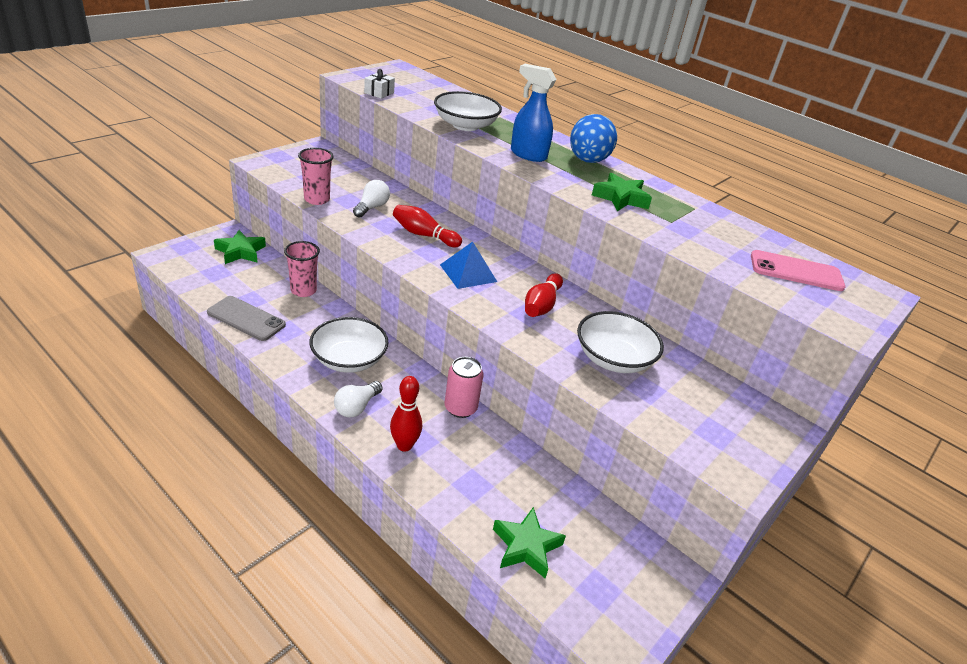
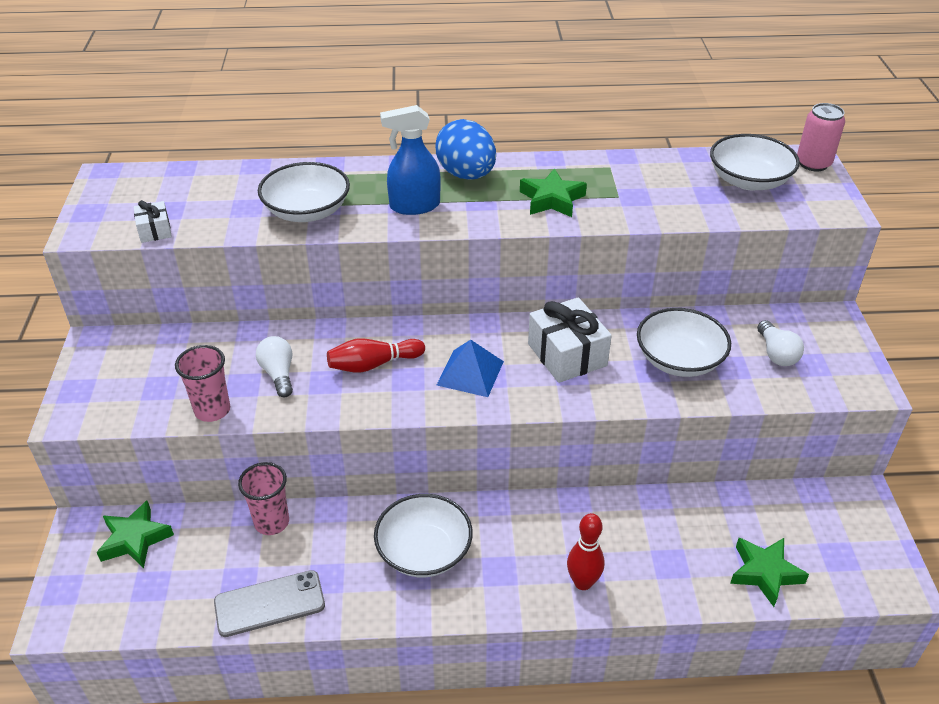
camera: 40 degrees left, 5 degrees up
(357, 407) = (499, 587): white light bulb -> white light bulb (776, 353)
(460, 408) = (570, 507): pink can -> pink can (813, 163)
(541, 305) = (567, 355): red bowling pin -> white gift
(796, 271) = (749, 180): pink phone -> white bowl

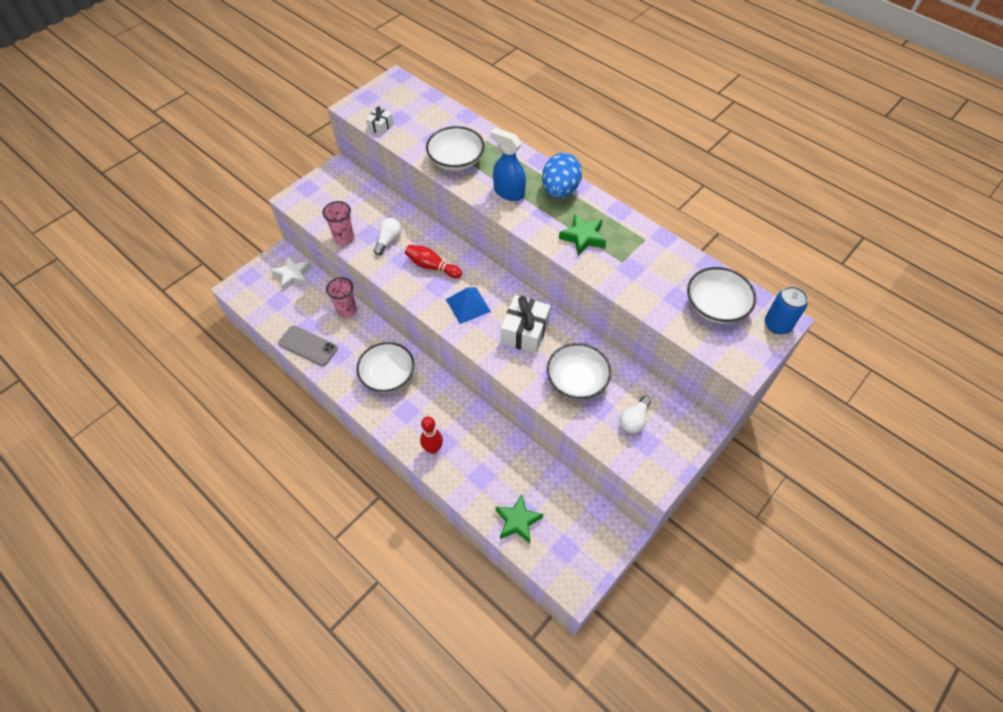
camera: 45 degrees right, 15 degrees up
(135, 539) = (293, 275): green star -> white star
(813, 163) = (777, 325): pink can -> blue can

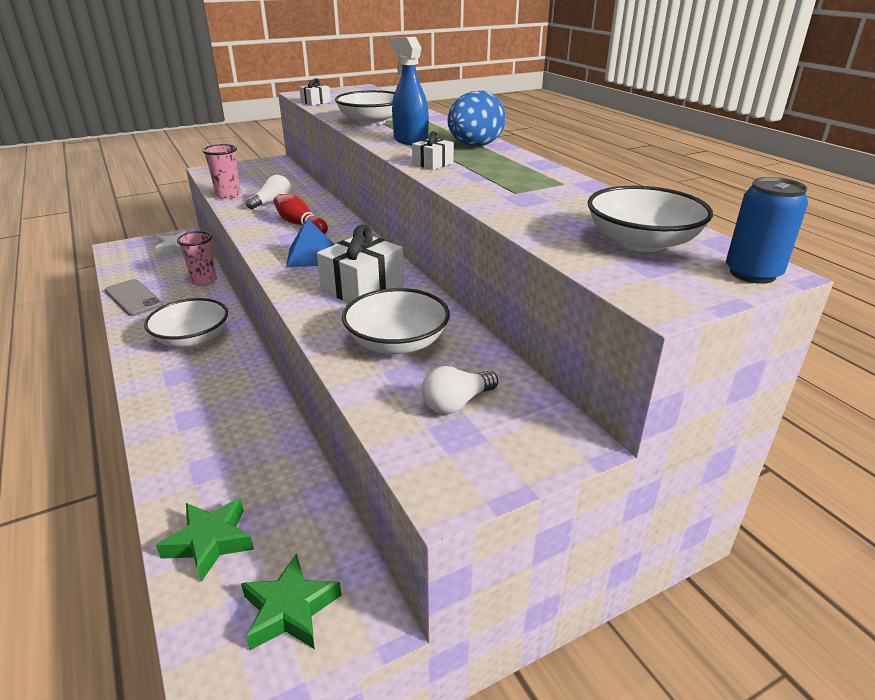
camera: 20 degrees right, 25 degrees down
(433, 448) = (174, 419): red bowling pin -> none
(547, 230) = (433, 163): none -> white gift
(583, 237) = (475, 173): green star -> green star (290, 610)

